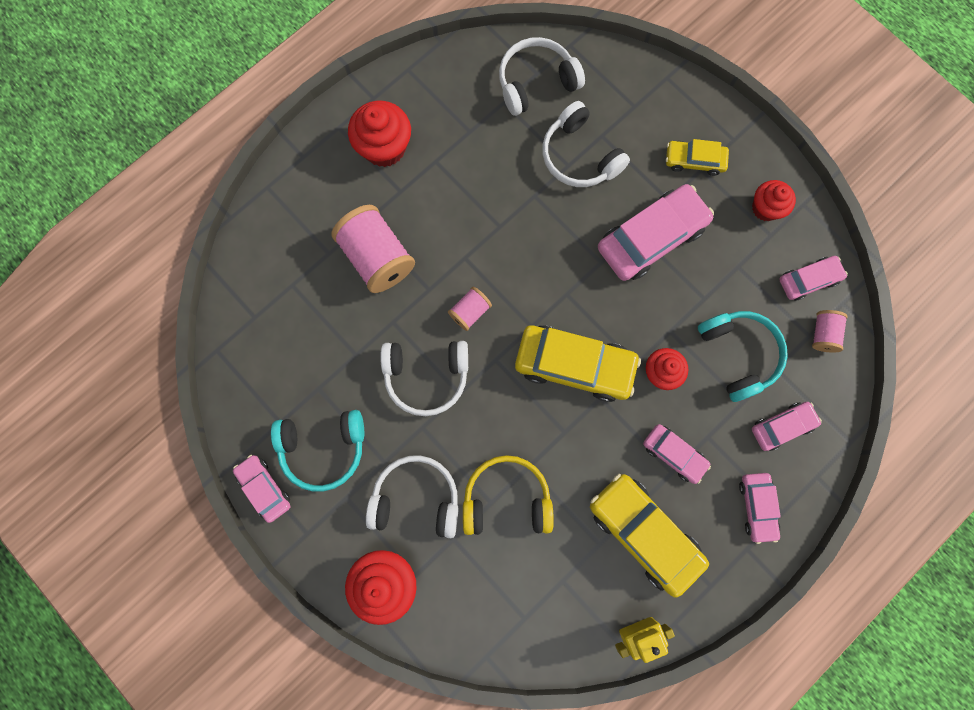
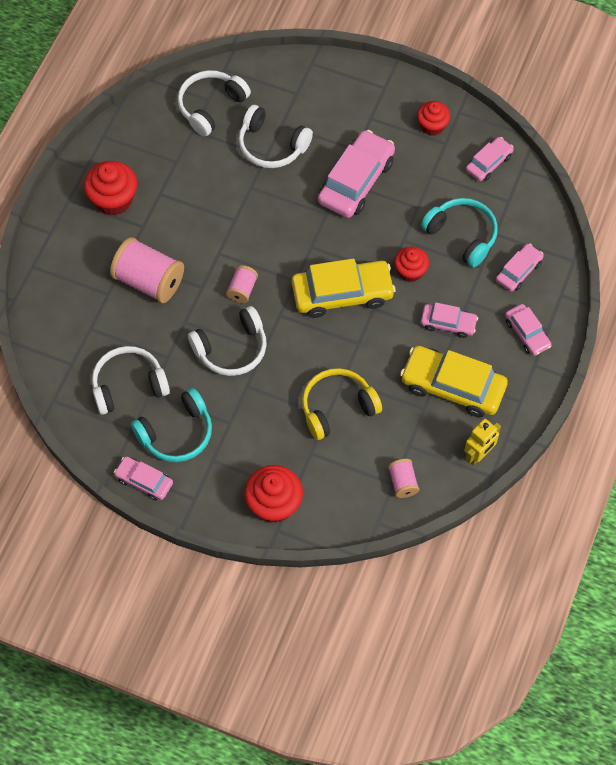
camera: 25 degrees left, 15 degrees down
(416, 498) = (268, 437): white headphones -> white headphones (128, 385)
(694, 160) = (362, 114): yellow car -> none
(823, 334) = (517, 195): pink spool -> pink spool (402, 482)

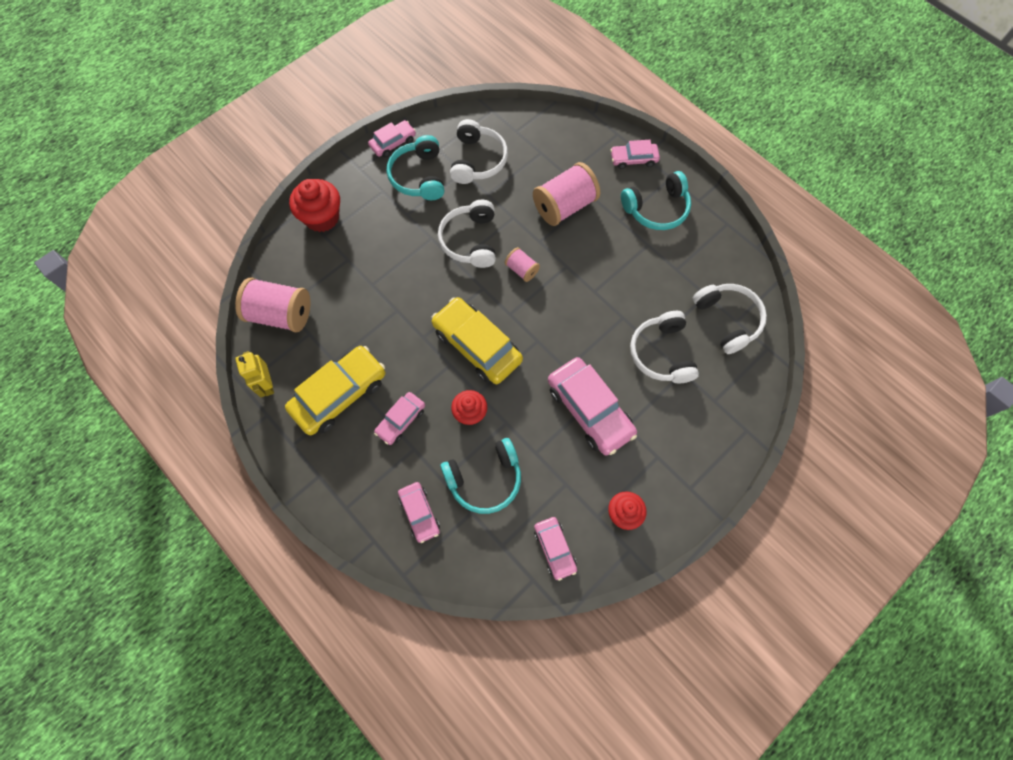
camera: 115 degrees right, 5 degrees up
(113, 200) = (656, 209): red cupcake -> turquoise headphones
(272, 145) = (661, 353): white headphones -> white headphones turned 60 degrees counterclockwise
(337, 407) = (374, 295): yellow headphones -> none
(342, 294) = (477, 345): yellow car -> yellow car turned 120 degrees clockwise
(402, 482) = (281, 314): pink spool -> pink spool, size x1.95
(527, 333) = (352, 486): pink car -> pink car (633, 159)

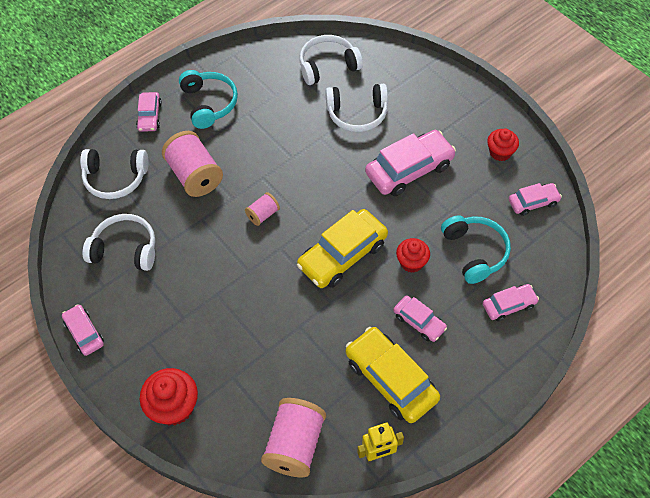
camera: 85 degrees left, 10 degrees down
(419, 176) = (135, 306): turquoise headphones -> none
(470, 240) = (224, 258): white headphones -> white headphones (115, 178)

